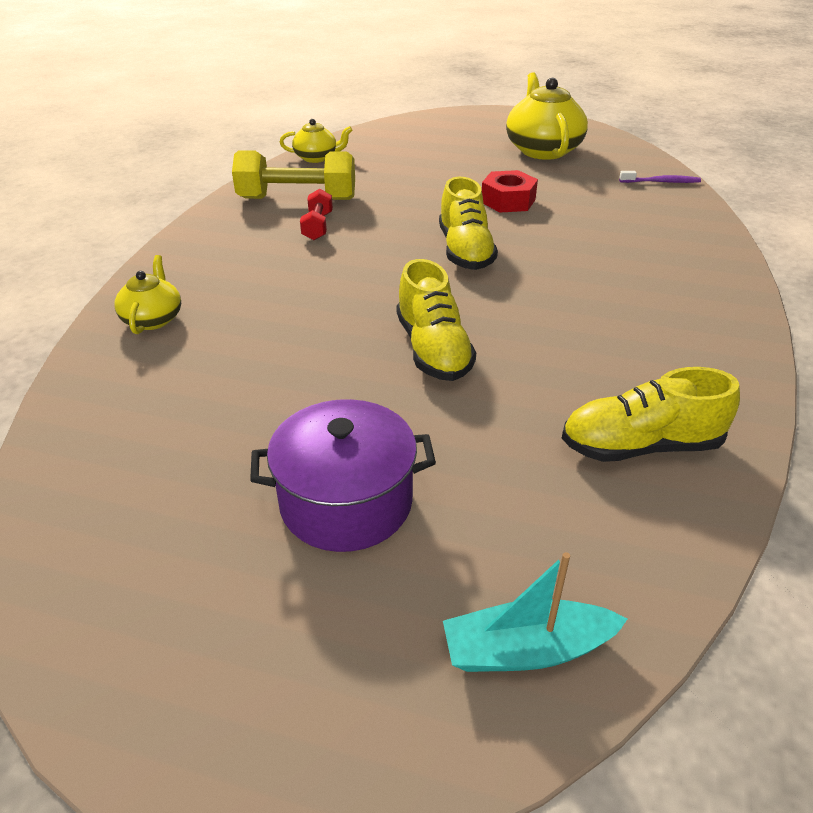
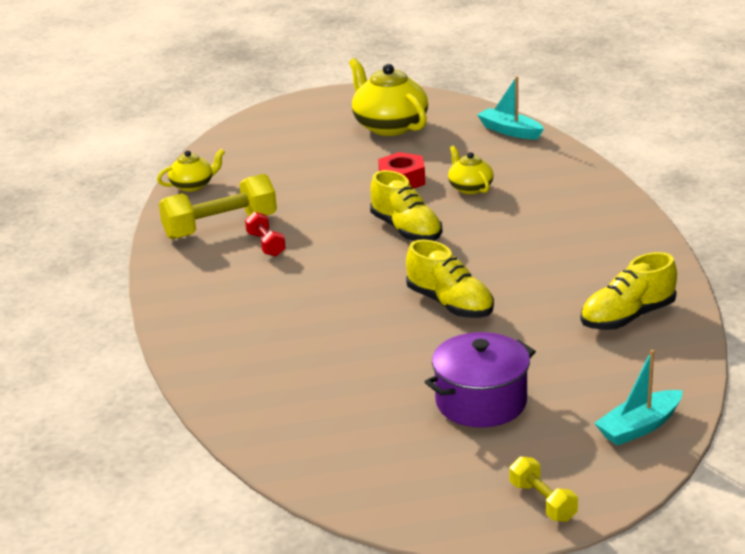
camera: 25 degrees left, 10 degrees down
(153, 319) = (218, 349): yellow teapot -> yellow teapot (470, 188)
(268, 733) = (542, 501): none -> yellow dumbbell
(661, 182) = (510, 131): purple toothbrush -> turquoise boat

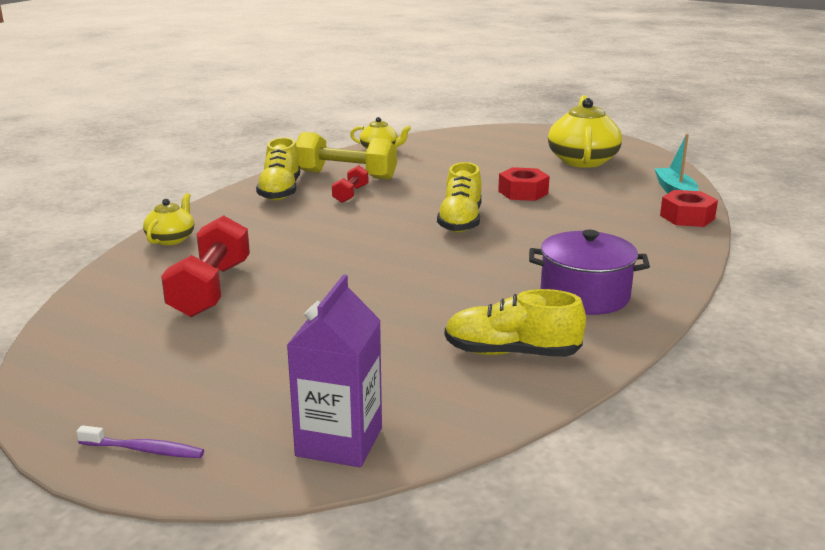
camera: 40 degrees right, 5 degrees down
(339, 382) = (211, 289): none -> red dumbbell
(450, 304) = (389, 278): yellow shoe -> yellow shoe (280, 191)
(470, 188) = (566, 214): yellow teapot -> yellow teapot (171, 239)
(481, 402) = (266, 352): purple pot -> purple pot (584, 296)
(542, 501) = (144, 450): yellow dumbbell -> purple toothbrush
(554, 152) = (687, 217): none -> red nut
(639, 427) = (339, 442): turquoise boat -> purple carton

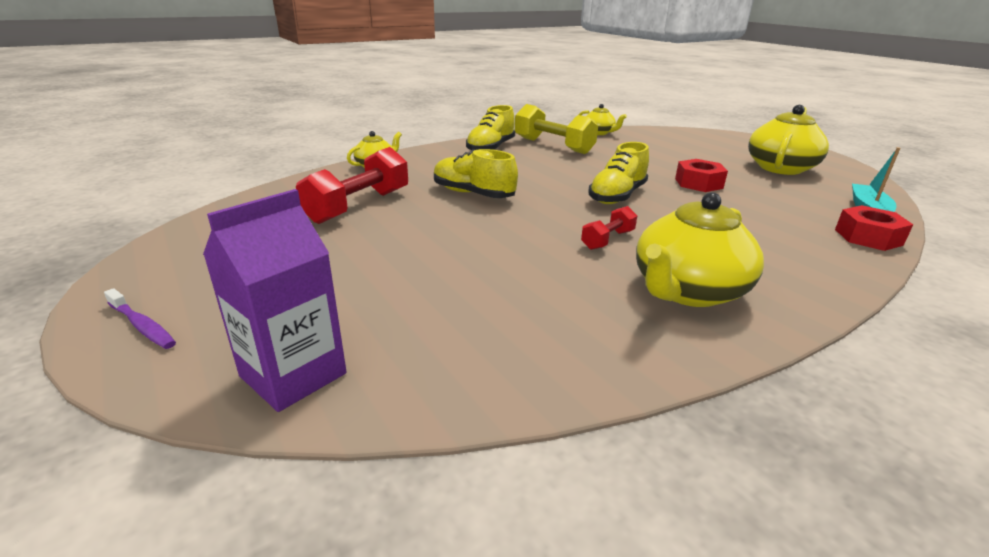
camera: 25 degrees right, 5 degrees up
(350, 194) = (542, 159): red dumbbell -> red dumbbell (607, 240)
(511, 353) = (554, 331): yellow shoe -> yellow shoe (473, 194)
(584, 296) = (687, 291): purple pot -> yellow teapot

